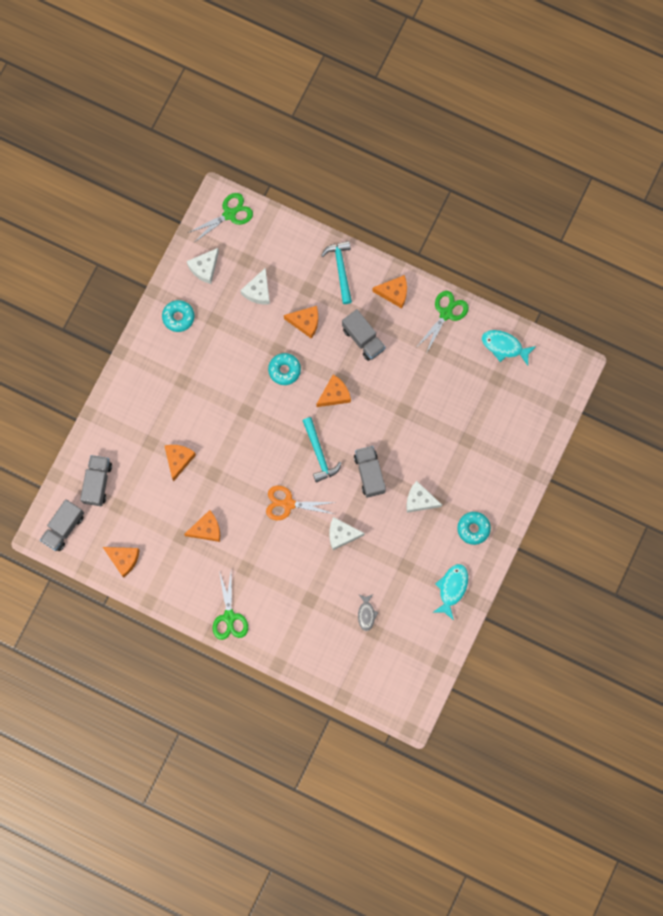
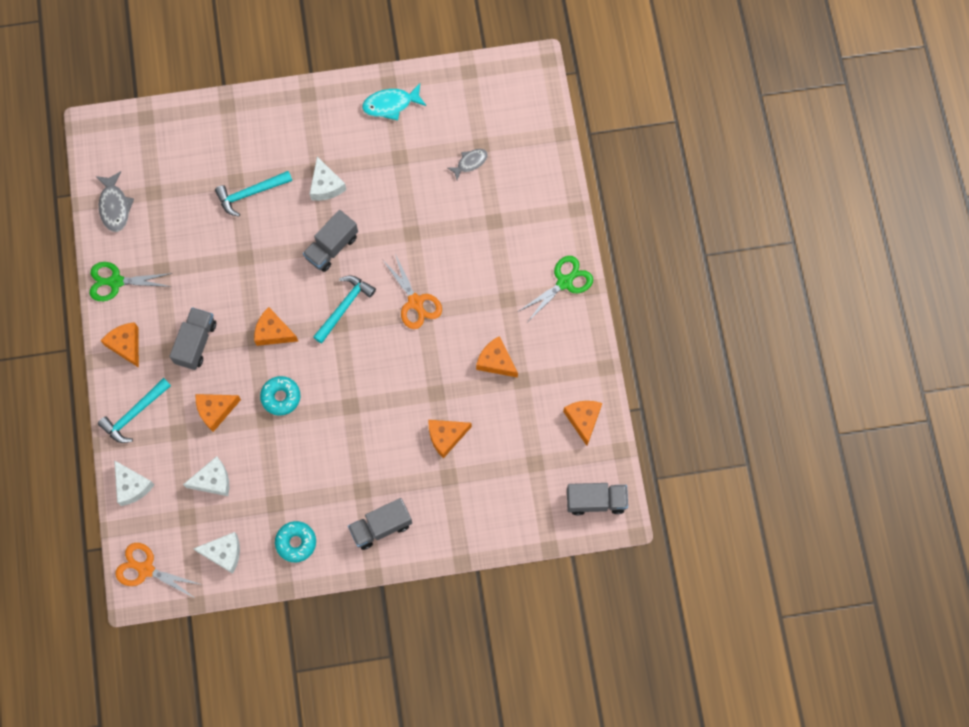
camera: 125 degrees left, 5 degrees down
(97, 483) = (526, 500): grey truck -> grey truck (381, 527)
(229, 214) = (146, 569): green scissors -> orange scissors
(305, 322) = (216, 410): orange cheese -> orange cheese turned 90 degrees counterclockwise
(342, 535) = (410, 233): white cheese -> white cheese (132, 486)
(450, 444) = (250, 193): none -> turquoise hammer
(473, 528) = (320, 121): turquoise donut -> none
(504, 346) = (115, 206): turquoise fish -> grey fish

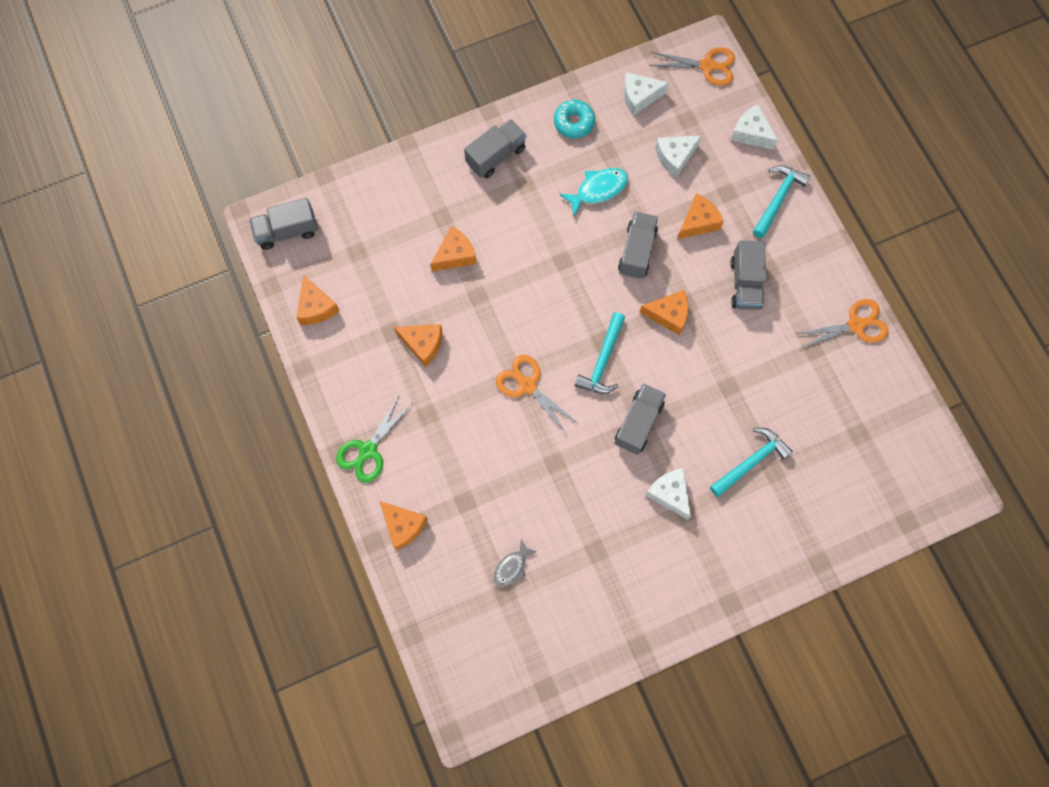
camera: 165 degrees right, 0 degrees up
(115, 206) = (894, 407): grey fish -> none
(116, 281) = (856, 325): green scissors -> orange scissors
(126, 345) = (816, 263): orange cheese -> orange cheese (403, 525)
(281, 397) = (637, 251): turquoise donut -> grey truck
(391, 104) = (627, 617): turquoise fish -> turquoise fish (598, 190)

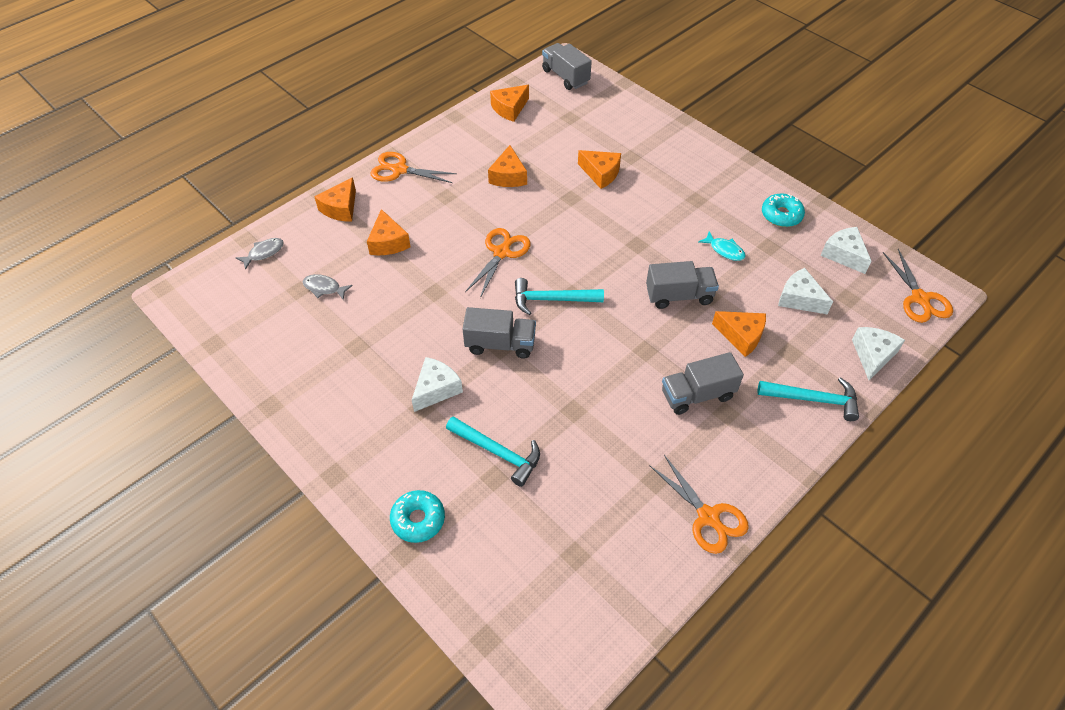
camera: 70 degrees right, 20 degrees down
(368, 450) = (399, 170): green scissors -> orange scissors
(439, 619) = (264, 253): none -> grey fish
(496, 156) = (711, 173): grey truck -> none
(598, 190) = (725, 250): turquoise fish -> turquoise fish, size x0.67
(668, 315) = (626, 338): orange cheese -> orange cheese (388, 242)
(794, 544) = (418, 520): none -> turquoise donut

